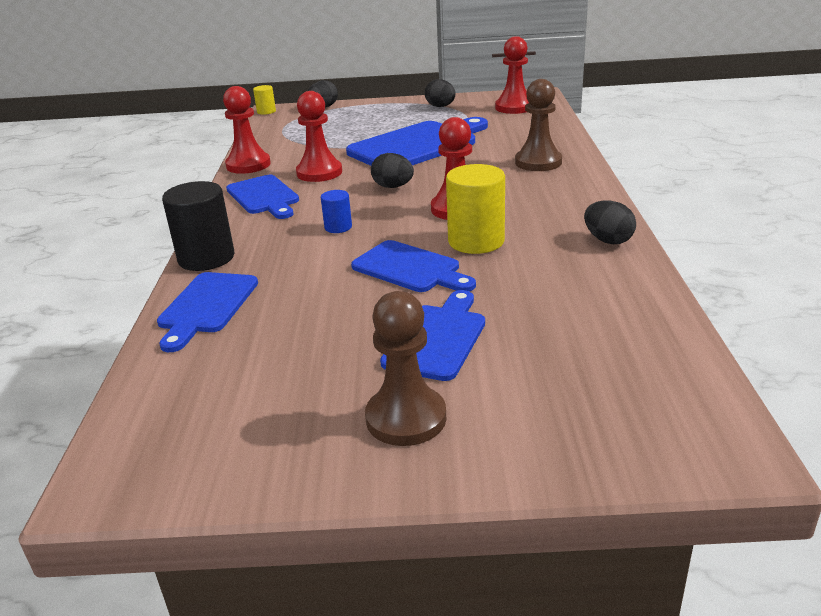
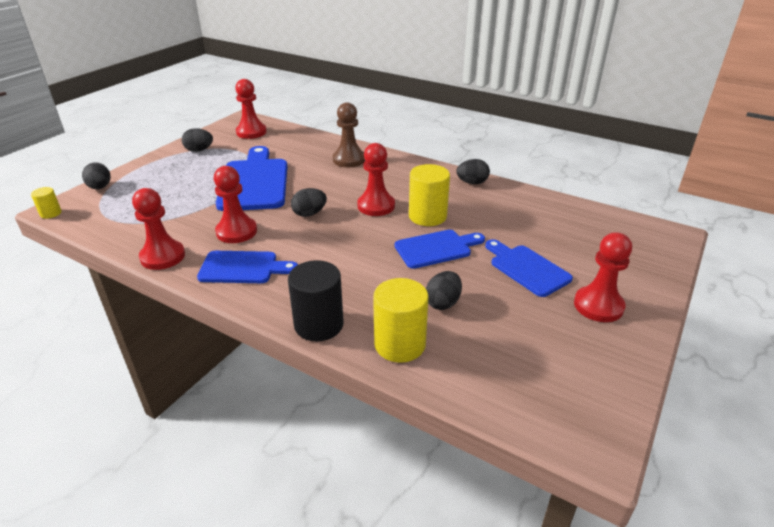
camera: 60 degrees left, 5 degrees up
(206, 306) = (400, 344): blue cutting board -> yellow cylinder
(302, 306) = (443, 303): none -> black egg
(338, 227) = (344, 254): blue cylinder -> none
(406, 418) = (598, 306): brown pawn -> red pawn

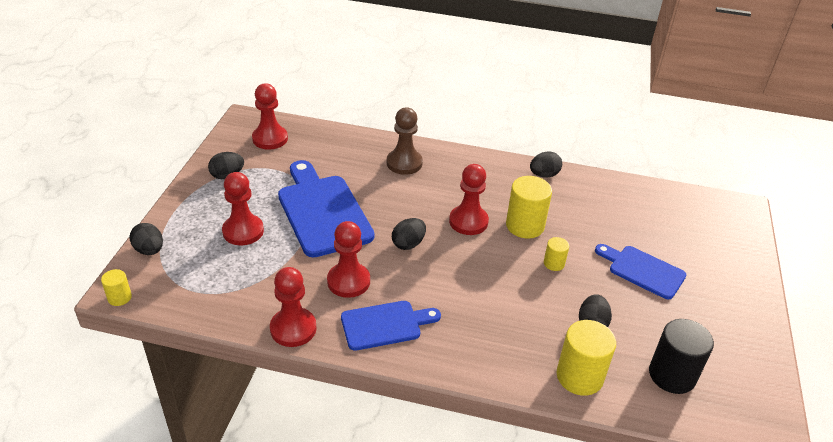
camera: 20 degrees left, 5 degrees up
(319, 325) = (498, 373): black cylinder -> black cylinder (672, 375)
(436, 248) = (554, 263): blue cutting board -> yellow cylinder
(598, 306) = (717, 299): red pawn -> red pawn (243, 231)

